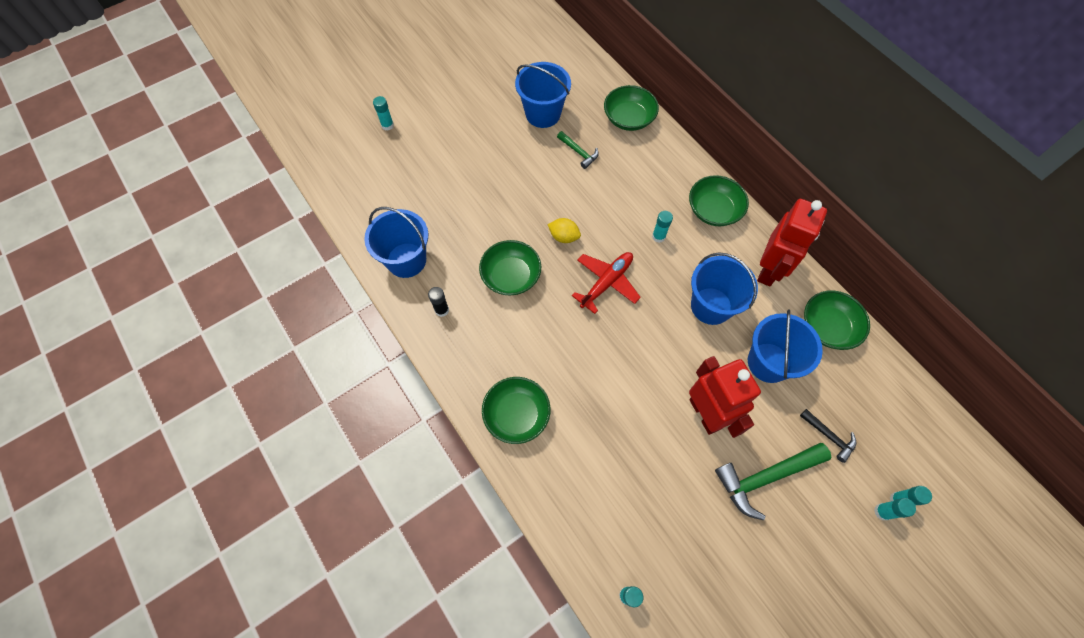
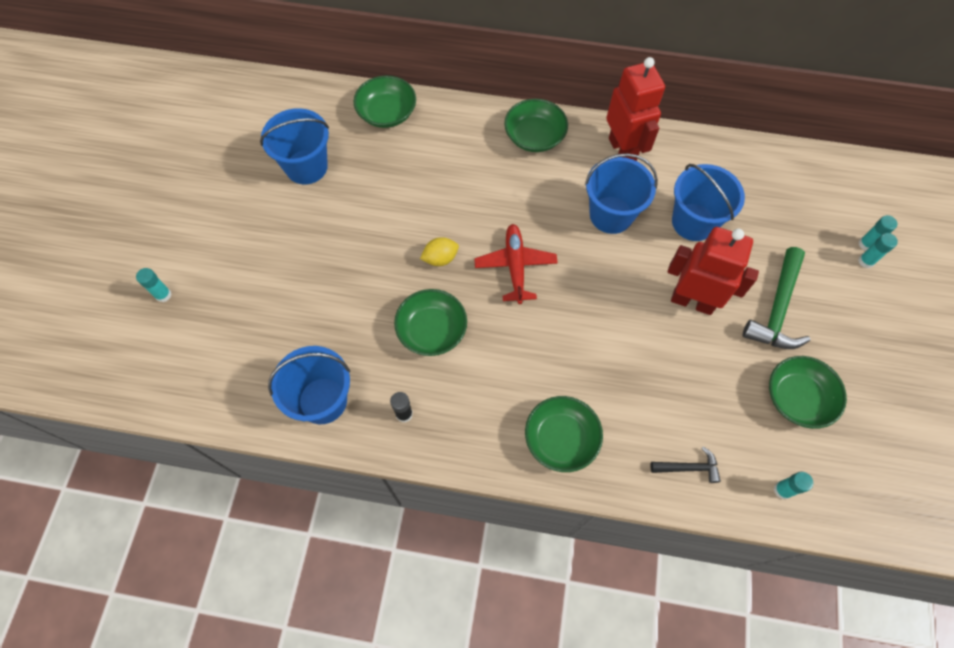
camera: 45 degrees left, 0 degrees up
(579, 152) = (375, 176): green hammer -> none
(658, 236) = (515, 193): turquoise glue stick -> none
(828, 327) = (704, 159): green bowl -> green bowl (797, 398)
(829, 436) = (784, 239): black hammer -> black hammer (689, 467)

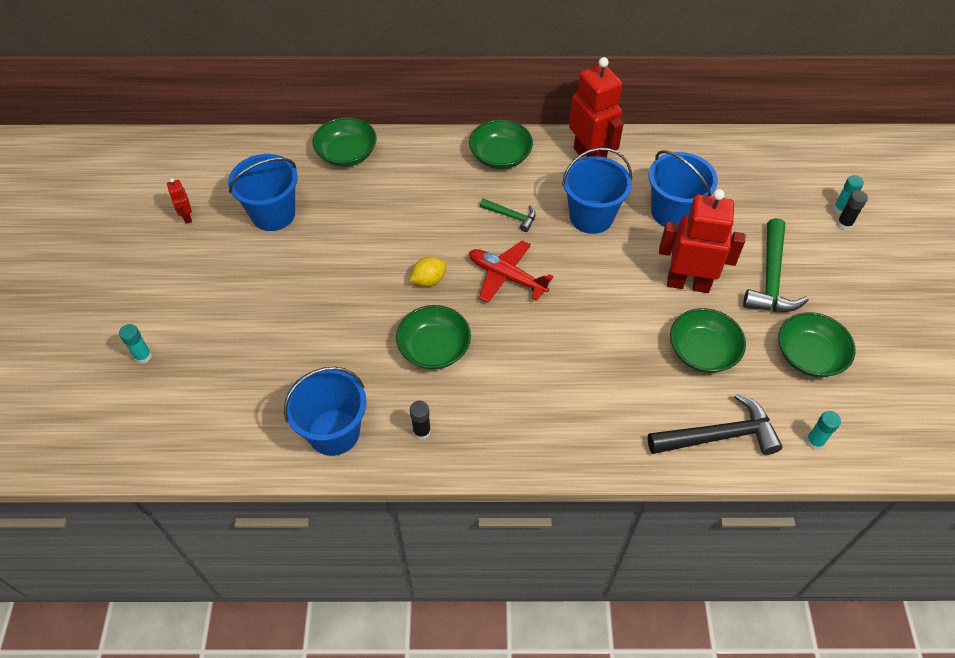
camera: 10 degrees left, 10 degrees down
(226, 158) = (187, 217): none -> red robot
(515, 266) = (506, 276): red plane -> red plane turned 45 degrees counterclockwise
(533, 203) = (511, 216): none -> green hammer
(561, 439) = (587, 429): green bowl -> green bowl (702, 351)
(689, 467) = (719, 436): black hammer -> black hammer, size x1.86
(866, 261) = (844, 224): turquoise glue stick -> black glue stick

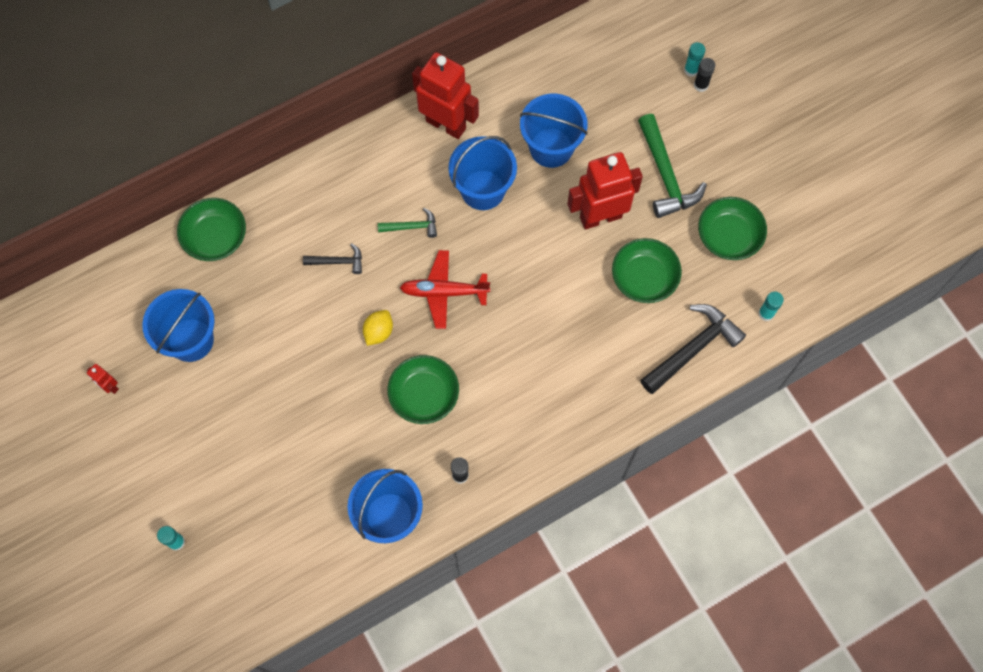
camera: 30 degrees left, 15 degrees up
(431, 213) = (338, 262): none -> black hammer
(500, 156) = (363, 165): green bowl -> none

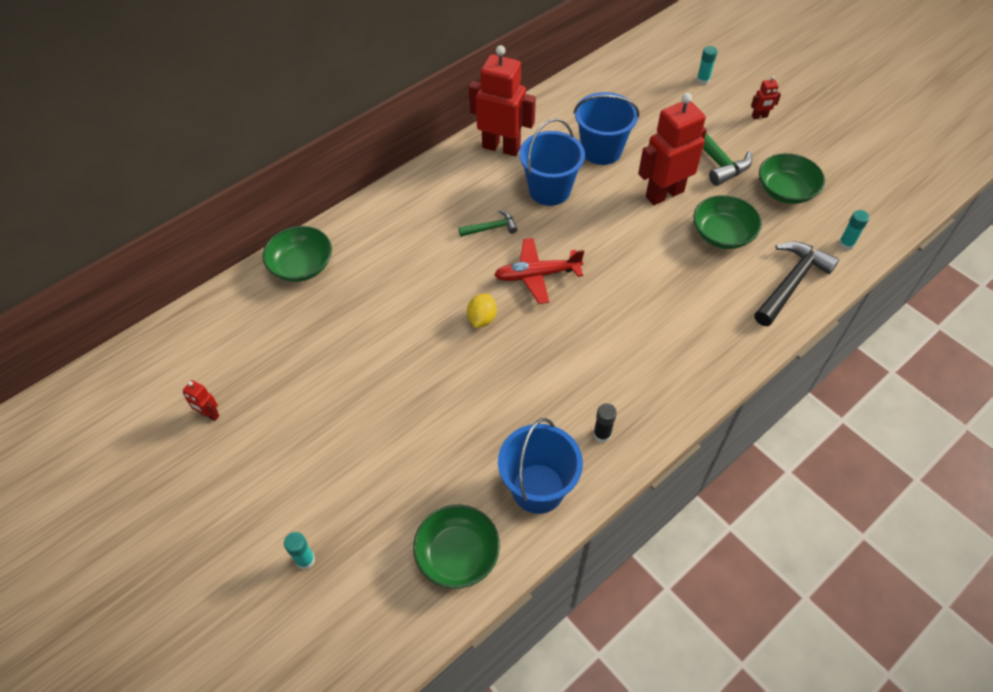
camera: 10 degrees left, 15 degrees down
(190, 340) = (290, 357): blue bucket -> none
(338, 262) = (427, 267): black hammer -> none
(424, 395) = (543, 366): green bowl -> green bowl (457, 554)
(701, 85) = (715, 89): black glue stick -> none
(736, 132) = (759, 116): none -> red robot

